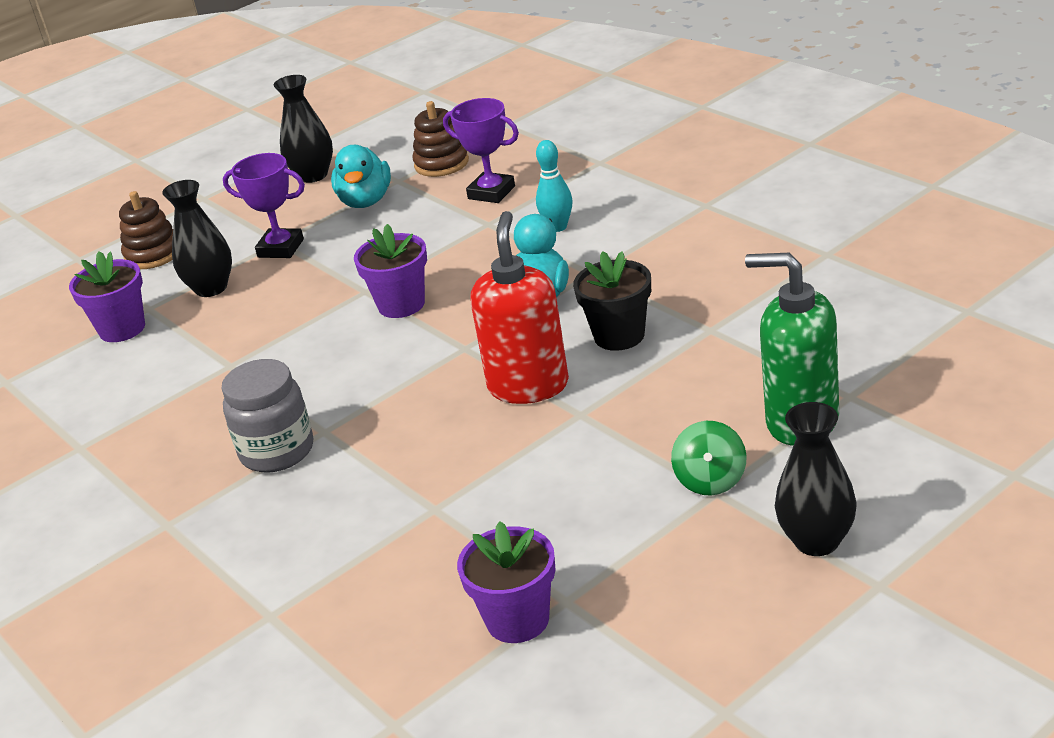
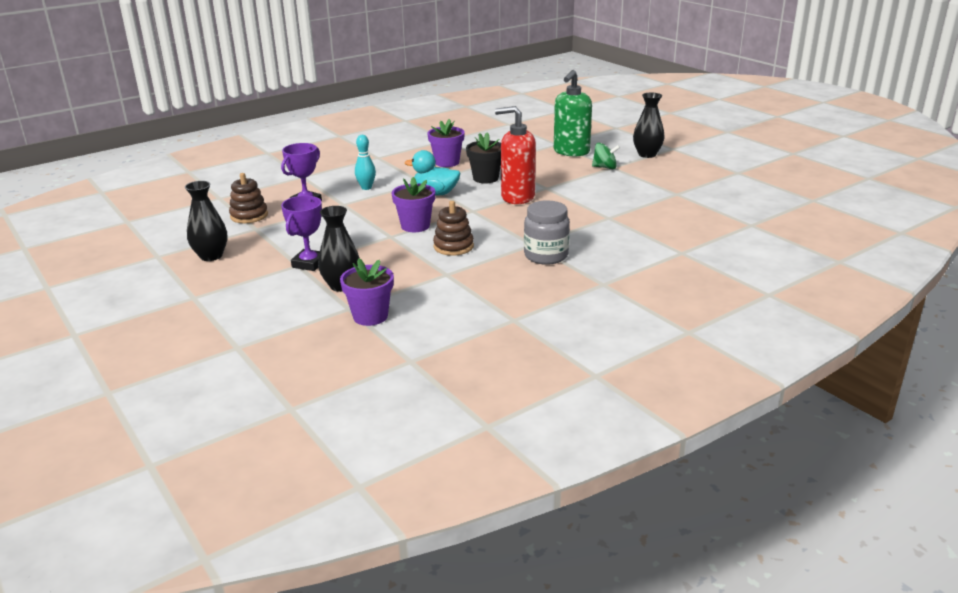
camera: 90 degrees left, 5 degrees down
(153, 254) = (266, 312): brown stacking toy -> brown stacking toy (453, 246)
(365, 201) = (273, 238): turquoise duck -> none
(517, 620) = (688, 202): purple flower pot -> purple flower pot (447, 162)

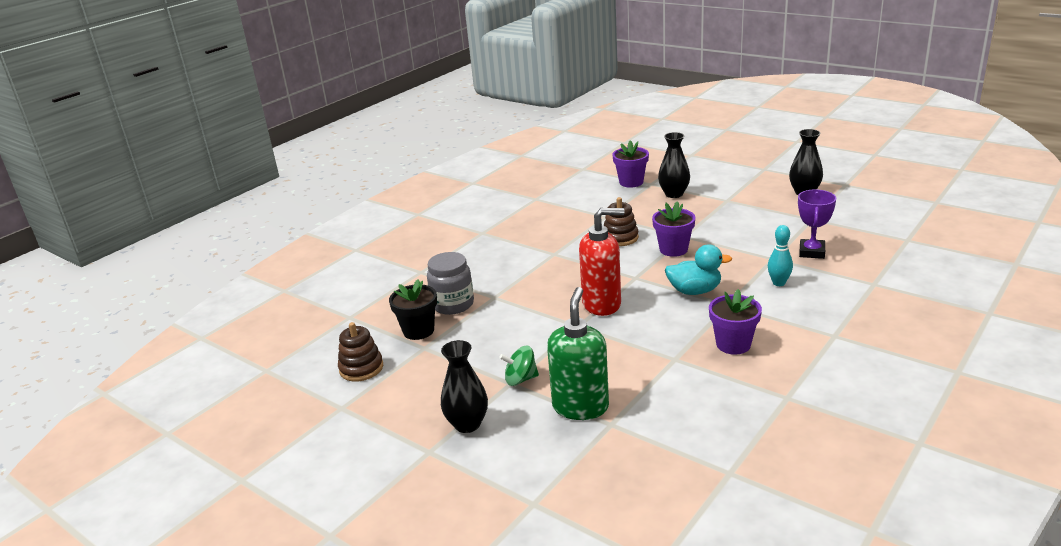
camera: 165 degrees right, 0 degrees up
(249, 216) = (840, 228): brown stacking toy -> brown stacking toy (361, 368)
(309, 263) = (719, 202): purple trophy -> none
(485, 178) = (659, 326): black flower pot -> black flower pot (418, 331)
(546, 256) = (536, 245): grey jar -> grey jar (453, 304)

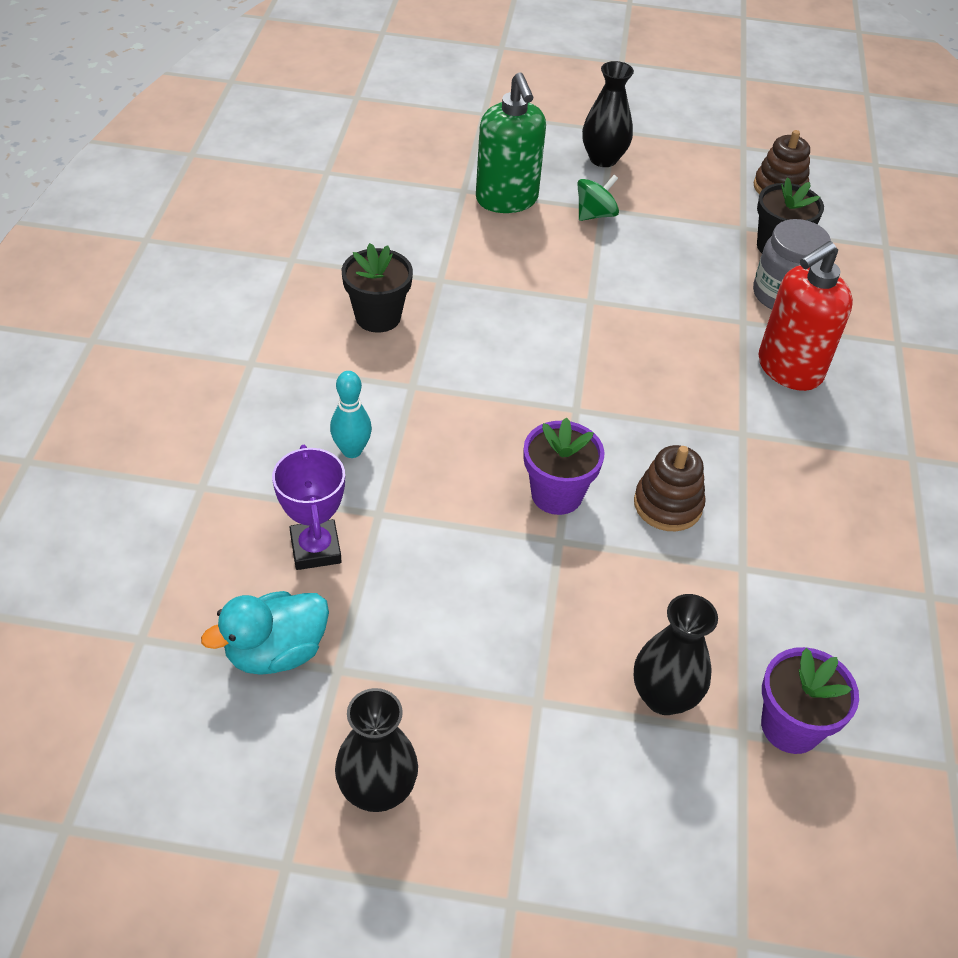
camera: 145 degrees right, 20 degrees up
(602, 304) = (586, 343): red soap dispenser -> red soap dispenser (789, 369)
(694, 291) = (472, 401): turquoise duck -> turquoise duck (276, 652)
(733, 344) = (378, 317): purple flower pot -> black flower pot

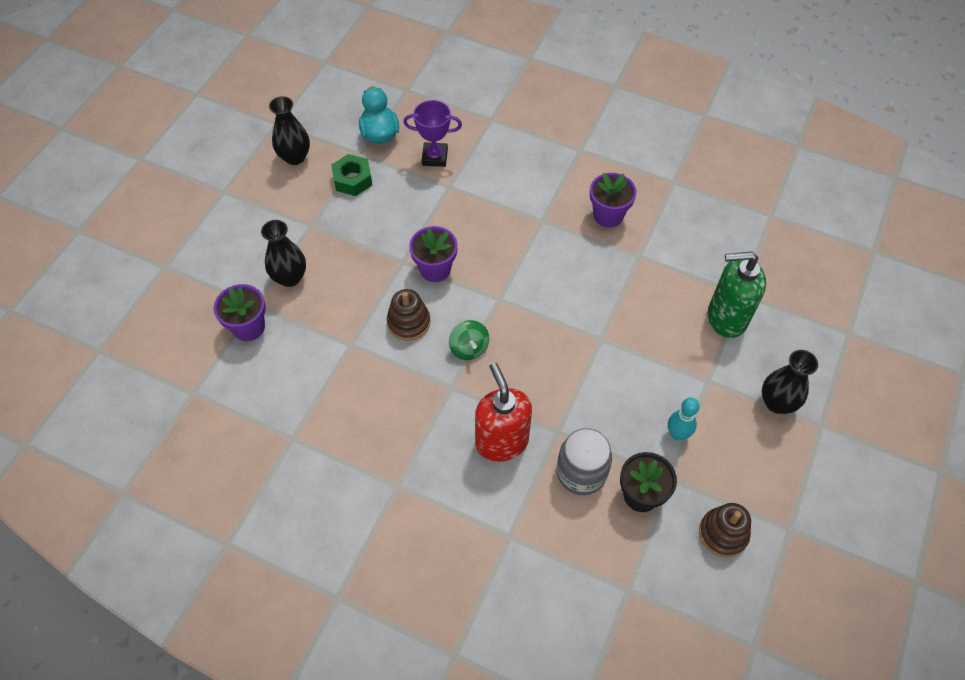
camera: 110 degrees right, 10 degrees up
(352, 450) = (498, 183): turquoise bowling pin -> turquoise bowling pin (677, 434)
(378, 317) = (608, 215): black flower pot -> purple flower pot
(407, 664) = (352, 180): none -> green nut
(595, 214) = (700, 373): green spinning top -> green spinning top (469, 348)

